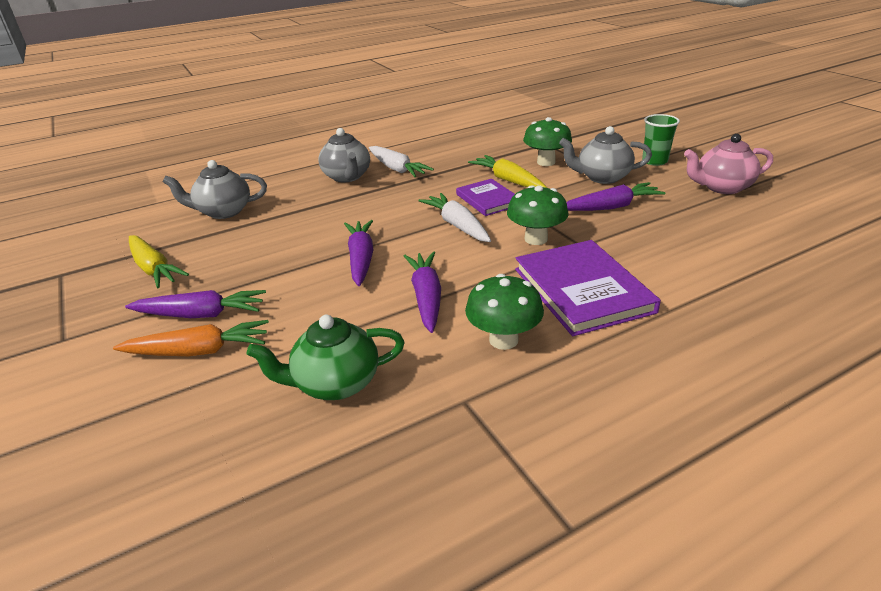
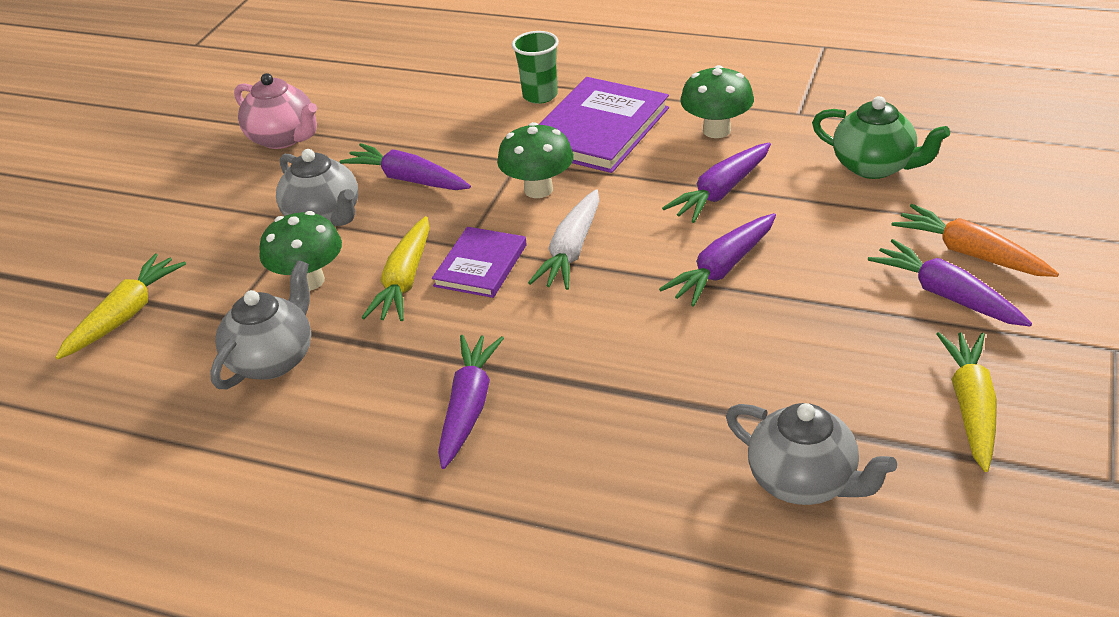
camera: 130 degrees left, 5 degrees up
(347, 177) = (552, 441): grey teapot -> grey teapot (272, 360)
(397, 169) = (468, 407): white carrot -> purple carrot
(580, 128) = (125, 315): none -> yellow carrot
(654, 161) = (231, 203): green cup -> green cup (540, 95)

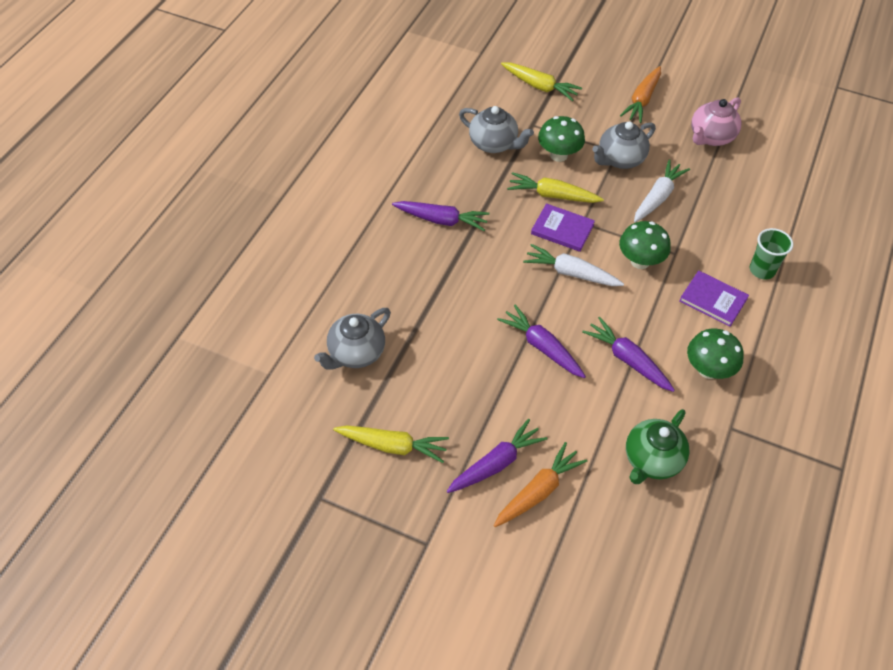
camera: 90 degrees right, 15 degrees up
(187, 202) = (642, 100): none -> orange carrot
(408, 179) = (657, 197): purple carrot -> white carrot
(599, 129) = (713, 300): purple book -> purple book, size x0.60

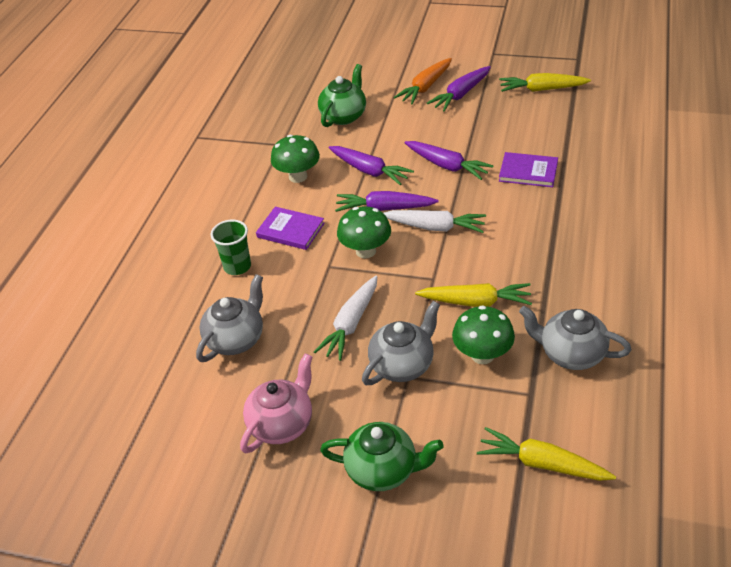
camera: 175 degrees right, 10 degrees down
(356, 353) = (605, 133): grey teapot -> grey teapot (236, 339)
(441, 220) = (589, 251): purple carrot -> purple carrot (384, 208)
(562, 229) = (454, 267): purple book -> purple book (528, 172)
(642, 100) = (383, 470): orange carrot -> green teapot

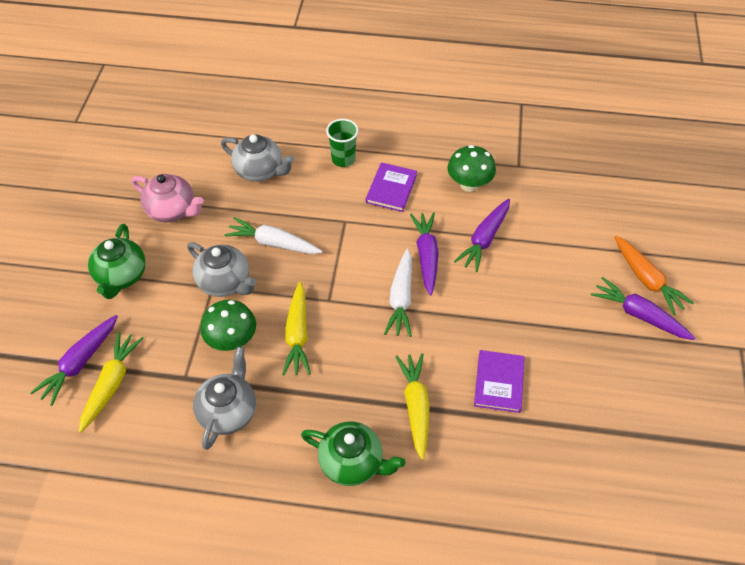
camera: 80 degrees right, 10 degrees up
(344, 116) = (575, 210): green teapot -> green teapot (352, 462)
(366, 251) = (365, 246): green mushroom -> none
(425, 87) = (646, 279): orange carrot -> orange carrot turned 150 degrees counterclockwise
(447, 166) = (500, 305): purple carrot -> purple carrot (80, 363)
(542, 89) = (669, 402): yellow carrot -> yellow carrot (415, 407)

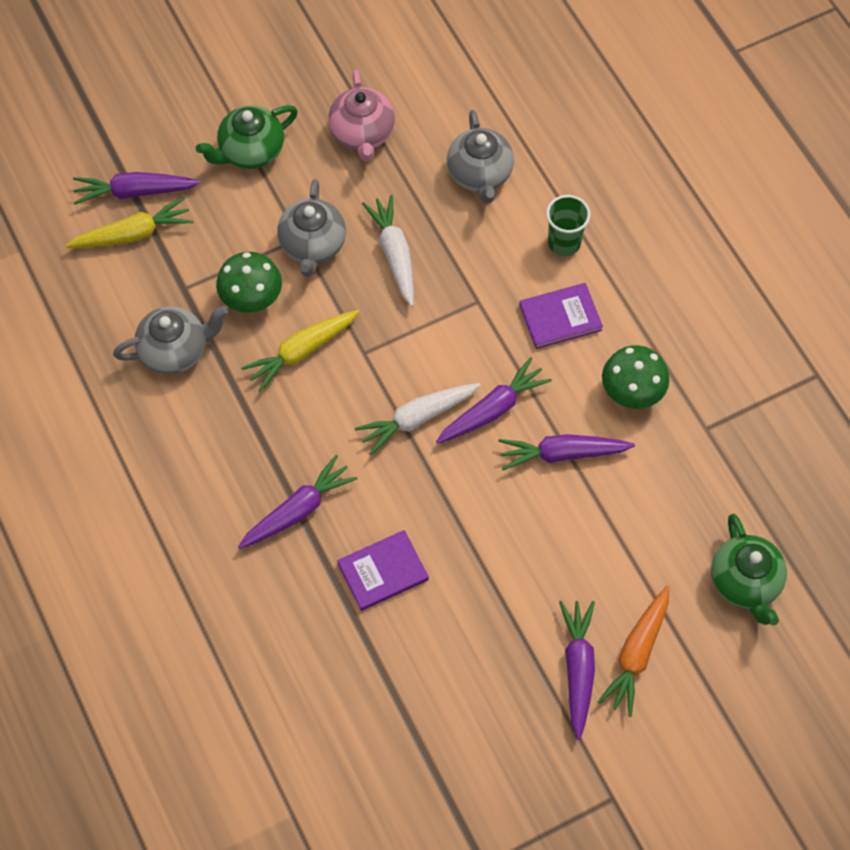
camera: 55 degrees right, 10 degrees up
(352, 462) = (198, 491): green teapot -> green teapot (745, 583)
(415, 407) = (298, 510): yellow carrot -> purple carrot

